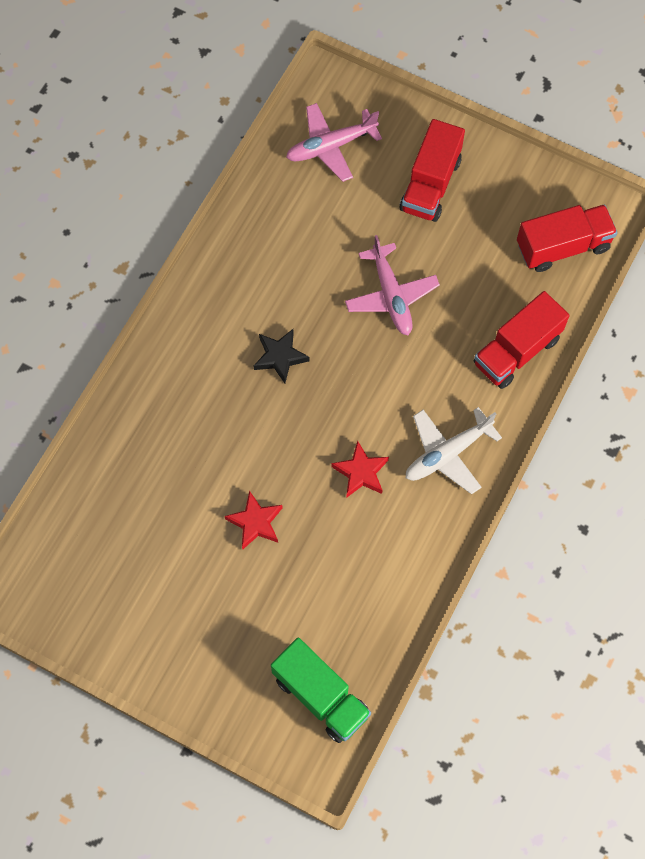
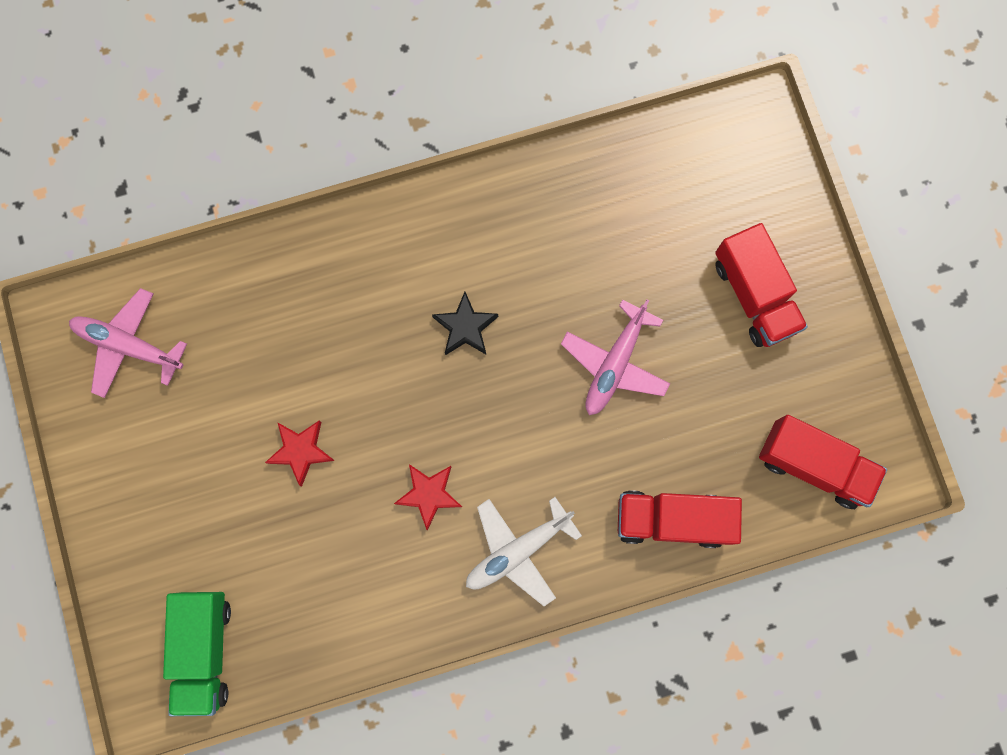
camera: 45 degrees right, 10 degrees up
(330, 146) = (702, 177): pink plane -> pink plane (128, 345)
(430, 184) = (754, 295): red truck -> red truck turned 90 degrees counterclockwise
(447, 453) = (517, 550): white plane -> white plane turned 45 degrees counterclockwise

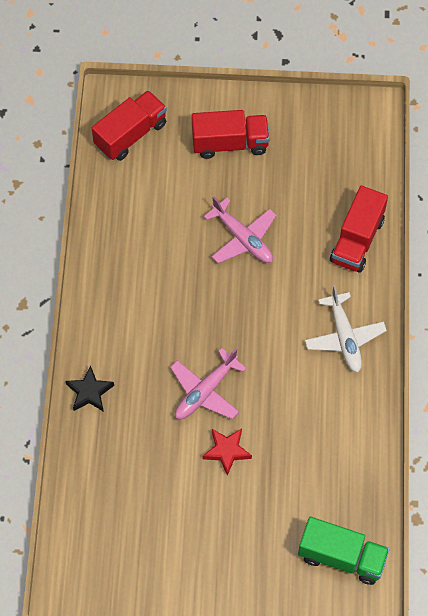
camera: 70 degrees left, 15 degrees down
(128, 345) = (105, 544): pink plane -> pink plane (205, 391)
(429, 494) = (287, 379): red star -> none
(465, 327) = (182, 320): black star -> black star (89, 392)
(813, 465) = (352, 149): red truck -> red truck (131, 134)

